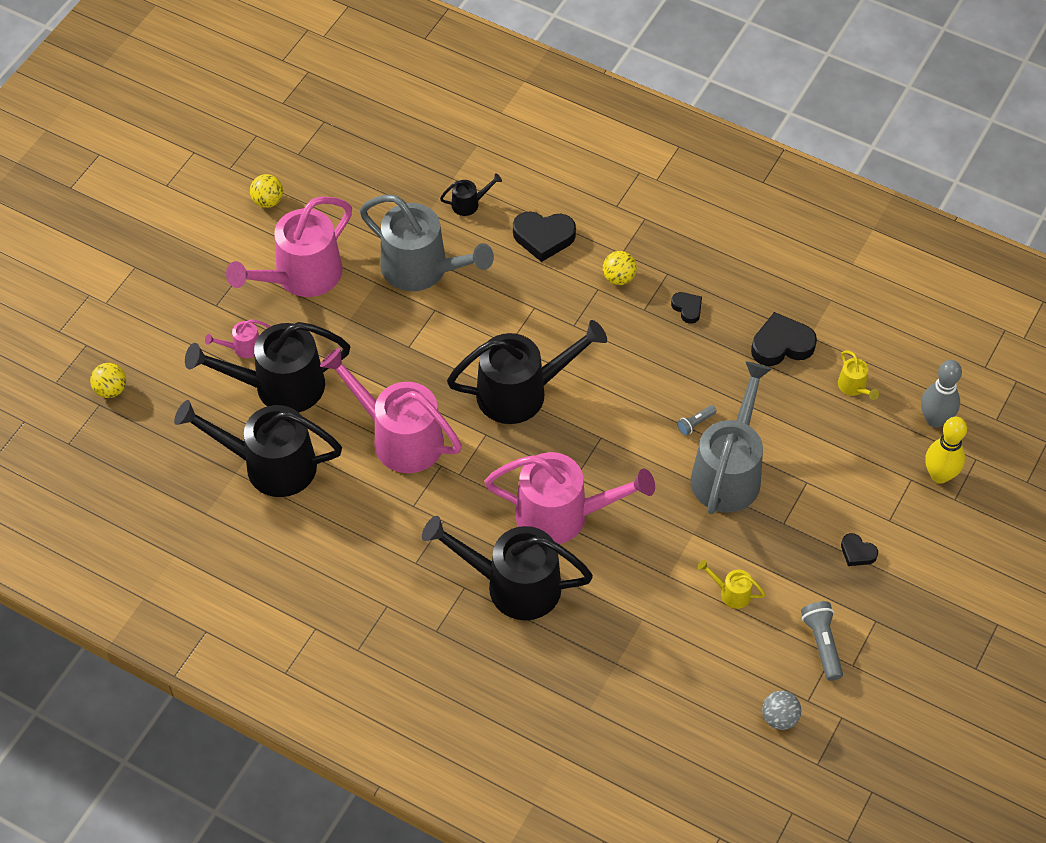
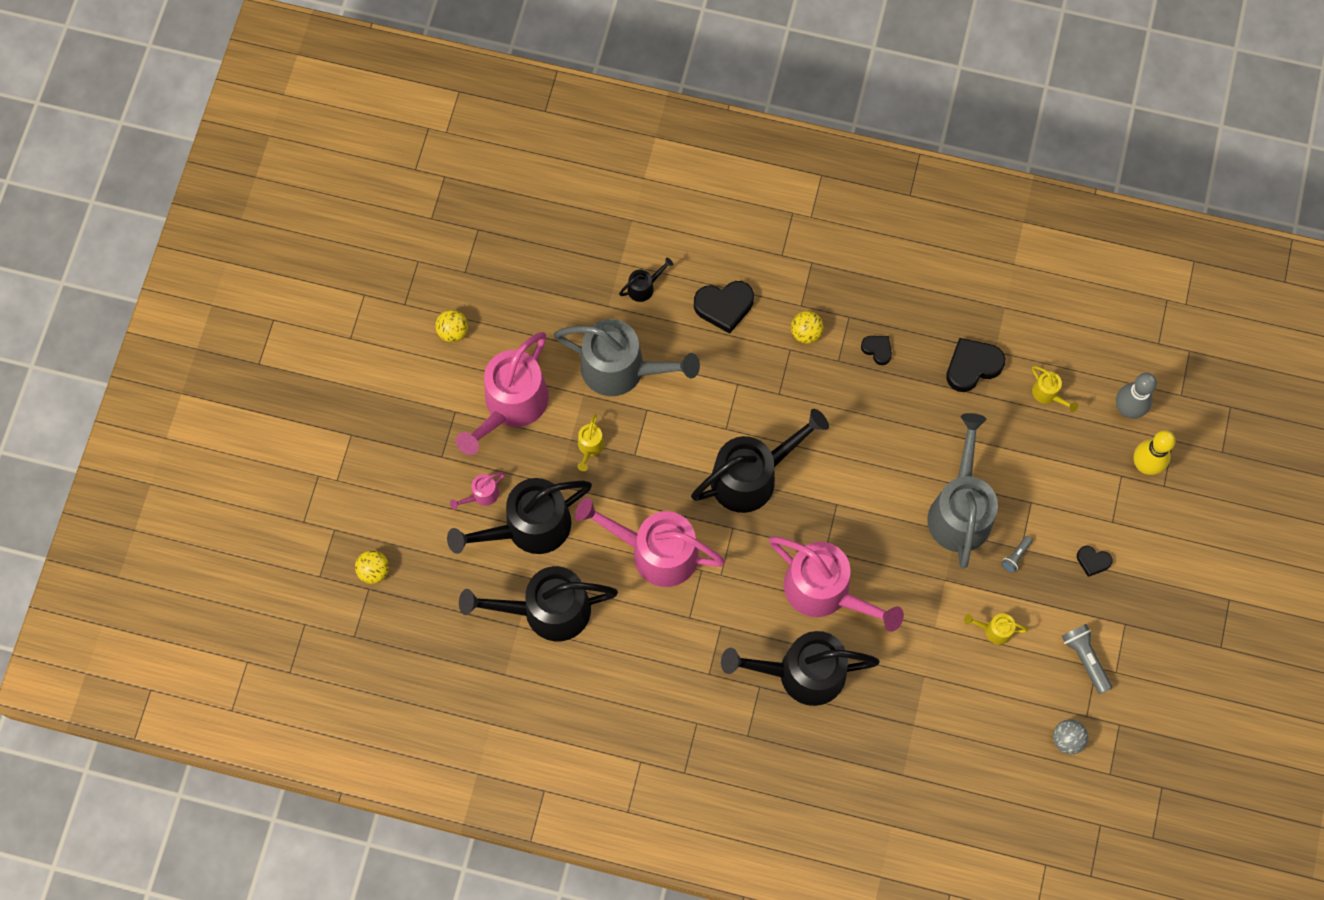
camera: 15 degrees left, 15 degrees up
(366, 330) = (590, 447): none -> yellow watering can
(563, 515) = (825, 592): pink watering can -> pink watering can turned 45 degrees clockwise
(695, 423) = (917, 468): grey flashlight -> grey flashlight (1016, 556)

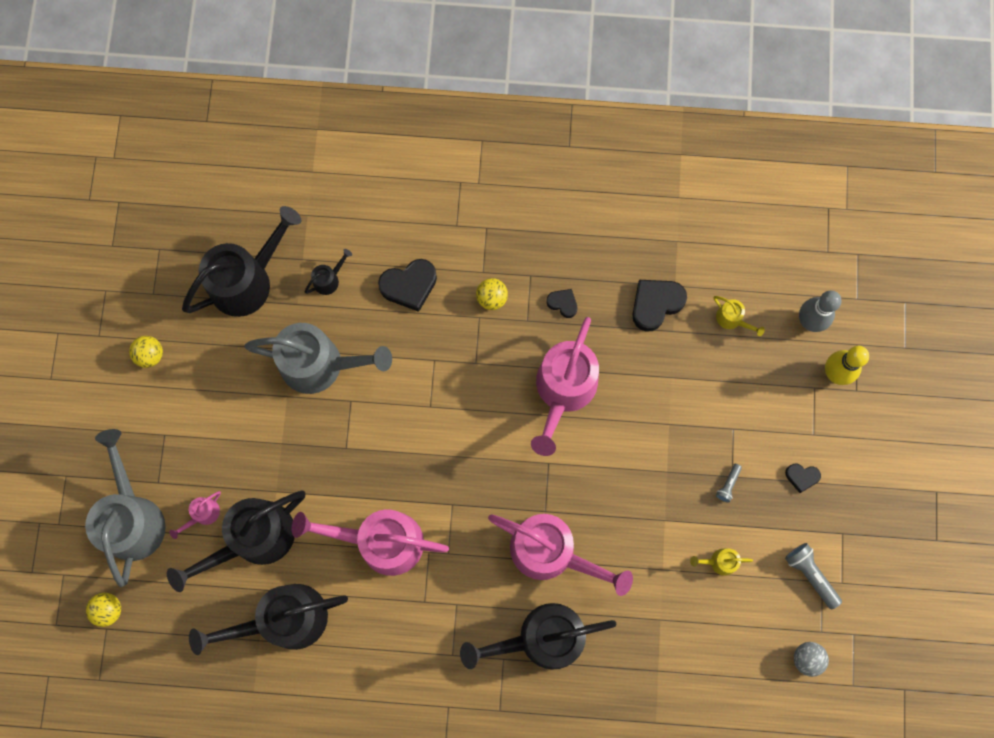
camera: 10 degrees left, 5 degrees up
(511, 406) = (218, 420): pink watering can -> pink watering can (563, 391)
(590, 447) = (301, 448): yellow watering can -> none
(752, 476) = (463, 449): black watering can -> black watering can (248, 280)
(960, 509) = (667, 448): grey watering can -> grey watering can (133, 517)

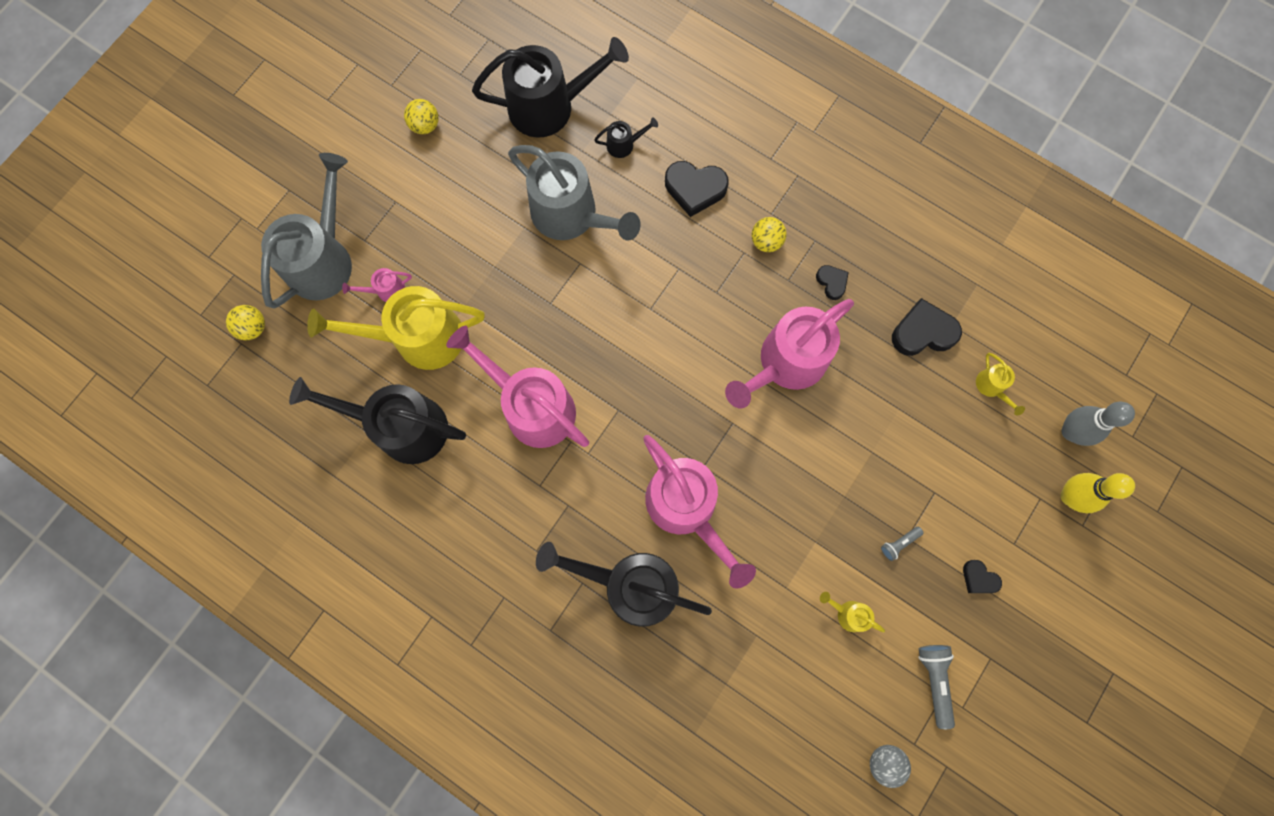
camera: 30 degrees right, 0 degrees up
(254, 539) = (418, 338): black watering can -> yellow watering can

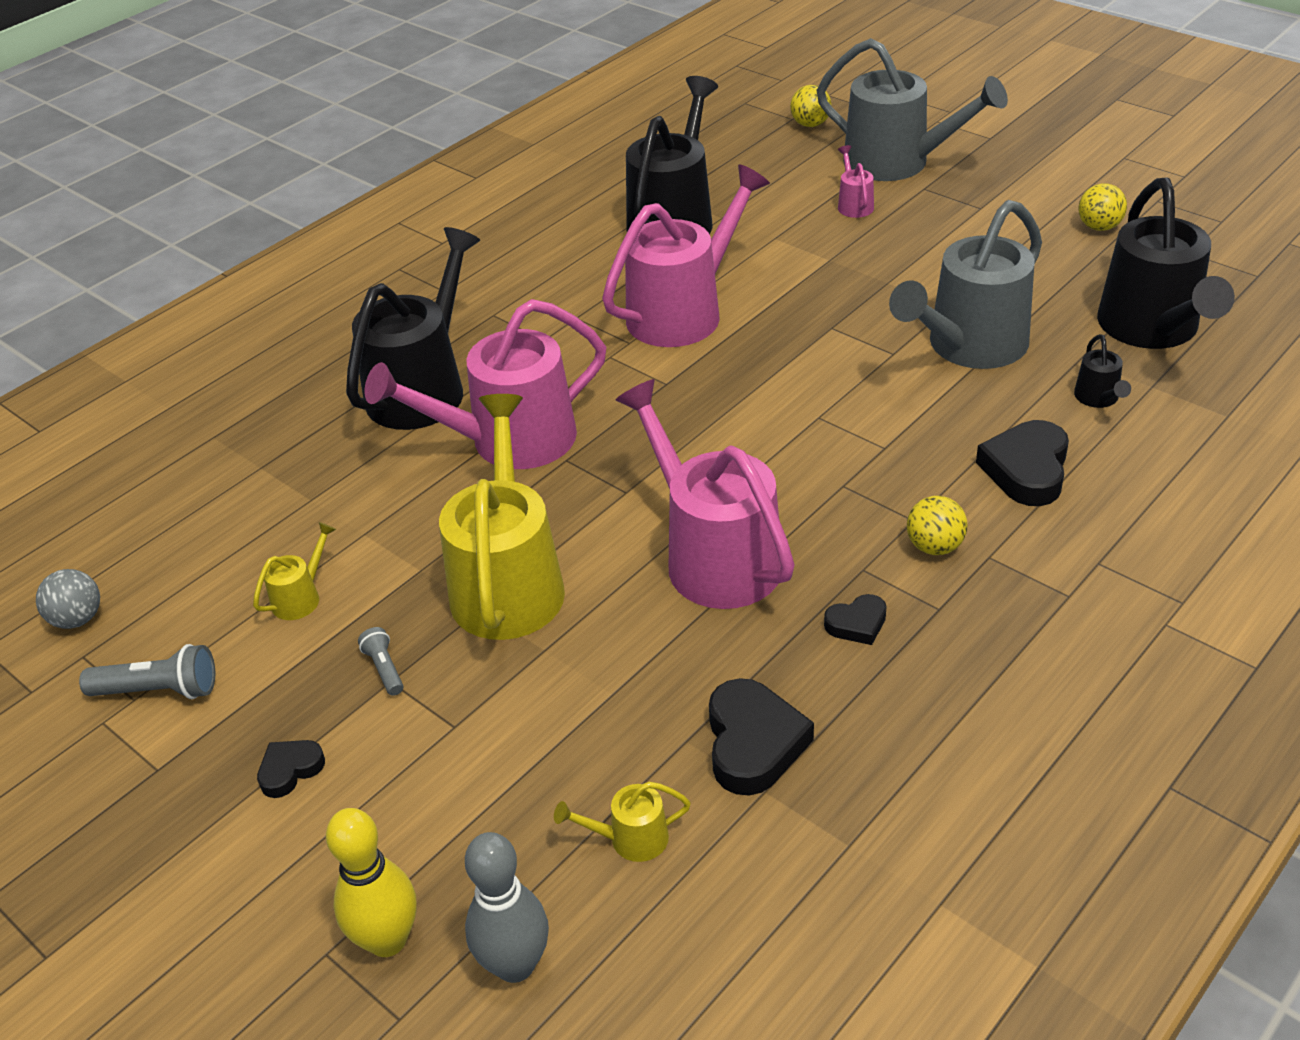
camera: 100 degrees right, 35 degrees down
(418, 338) = (788, 227): yellow watering can -> yellow watering can (508, 582)

